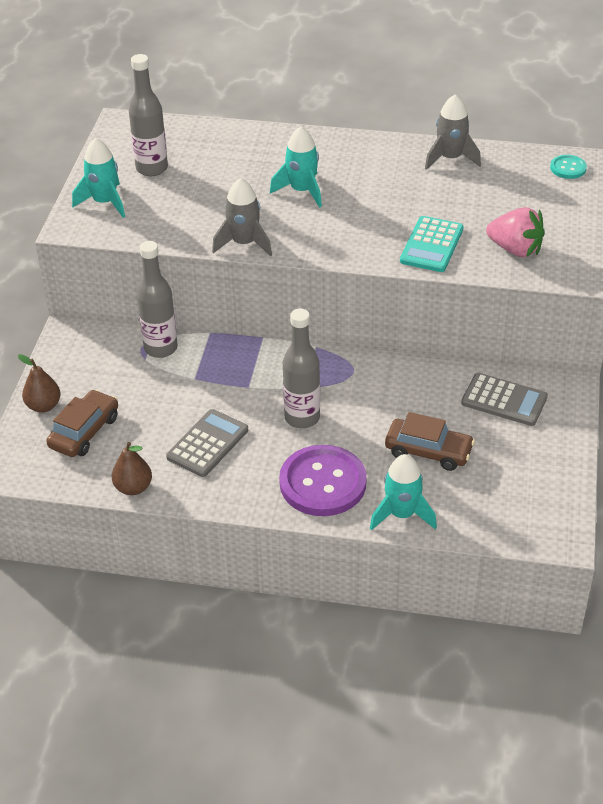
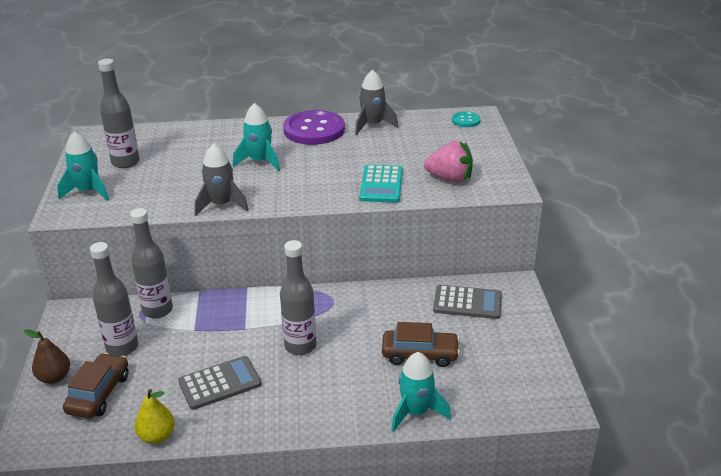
camera: 15 degrees left, 10 degrees down
(116, 385) = (122, 347): none -> grey bottle
(133, 488) = (157, 436): brown pear -> yellow pear
(207, 444) = (220, 383): grey calculator -> grey calculator turned 45 degrees clockwise
(323, 483) = (336, 398): purple button -> purple button (314, 130)

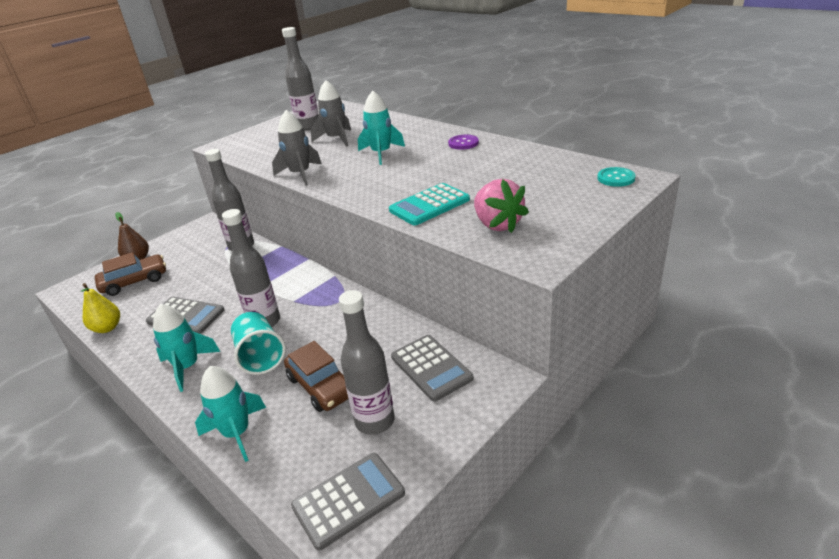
camera: 50 degrees right, 0 degrees up
(88, 192) = (257, 137): turquoise rocket -> turquoise rocket (188, 367)
(122, 347) = (189, 260): grey bottle -> grey bottle (375, 421)
(314, 130) = (463, 143): purple button -> purple button, size x0.47
(343, 366) = (260, 356): none -> turquoise cup
(372, 125) = (517, 154): grey rocket -> grey rocket (336, 139)
(537, 390) = (348, 500): none -> grey calculator

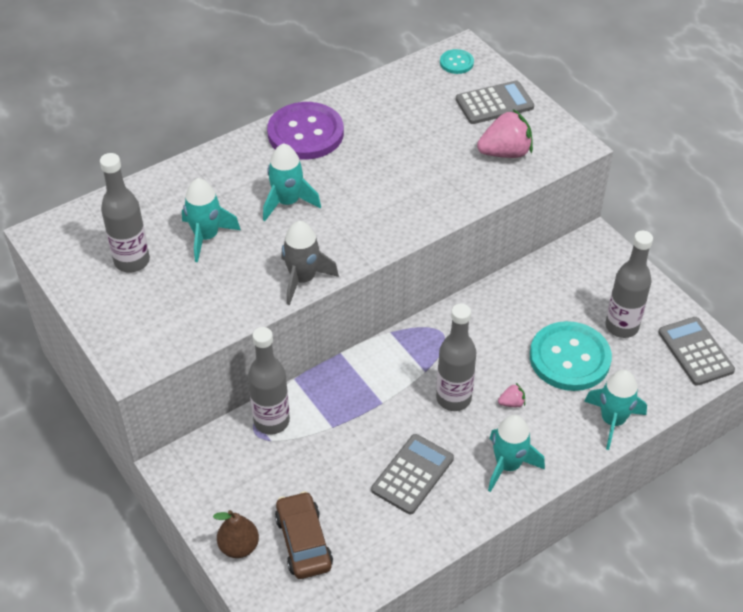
camera: 80 degrees left, 15 degrees up
(107, 328) = (404, 557): yellow pear -> none
(260, 356) = (512, 403): turquoise cup -> pink strawberry
(321, 386) = (569, 358): brown car -> turquoise button
(336, 139) = (206, 237): grey rocket -> turquoise rocket
(429, 205) = (445, 187): turquoise calculator -> none
(431, 367) = (568, 281): grey calculator -> grey calculator (494, 103)
(463, 143) = (305, 133): purple button -> purple button, size x2.12

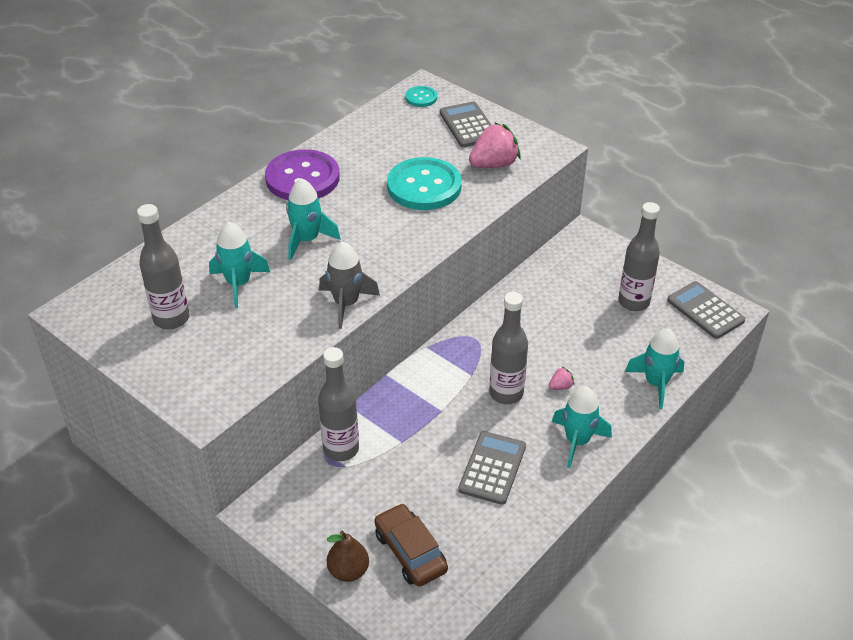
camera: 15 degrees left, 5 degrees down
(494, 103) = (468, 125): grey calculator -> grey calculator turned 75 degrees counterclockwise
(569, 358) = (598, 337): turquoise button -> turquoise button (424, 186)

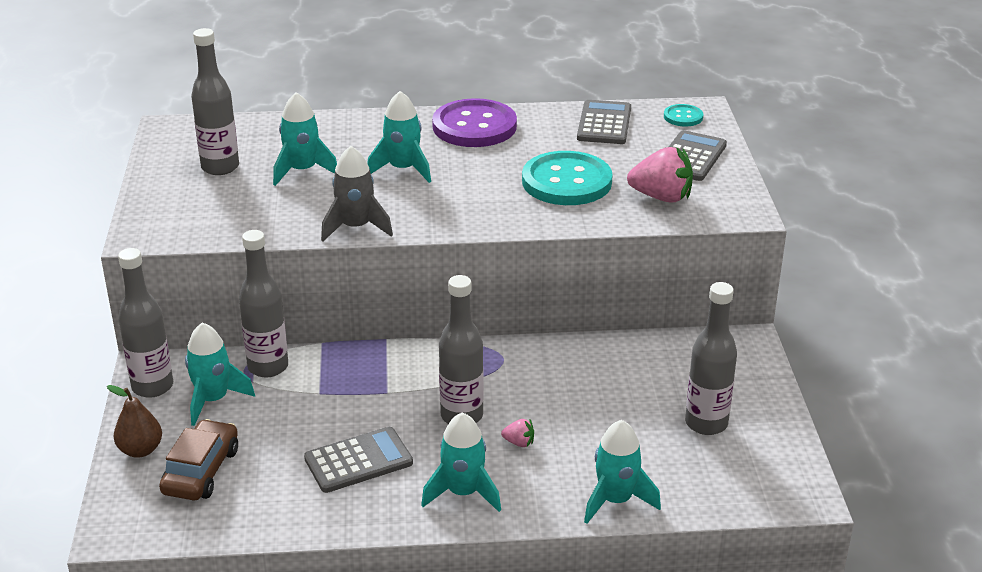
camera: 45 degrees right, 10 degrees down
(284, 522) = (152, 387): none -> grey bottle
(341, 499) = (213, 400): none -> turquoise rocket
(705, 310) = (774, 477): grey calculator -> grey calculator (604, 123)

